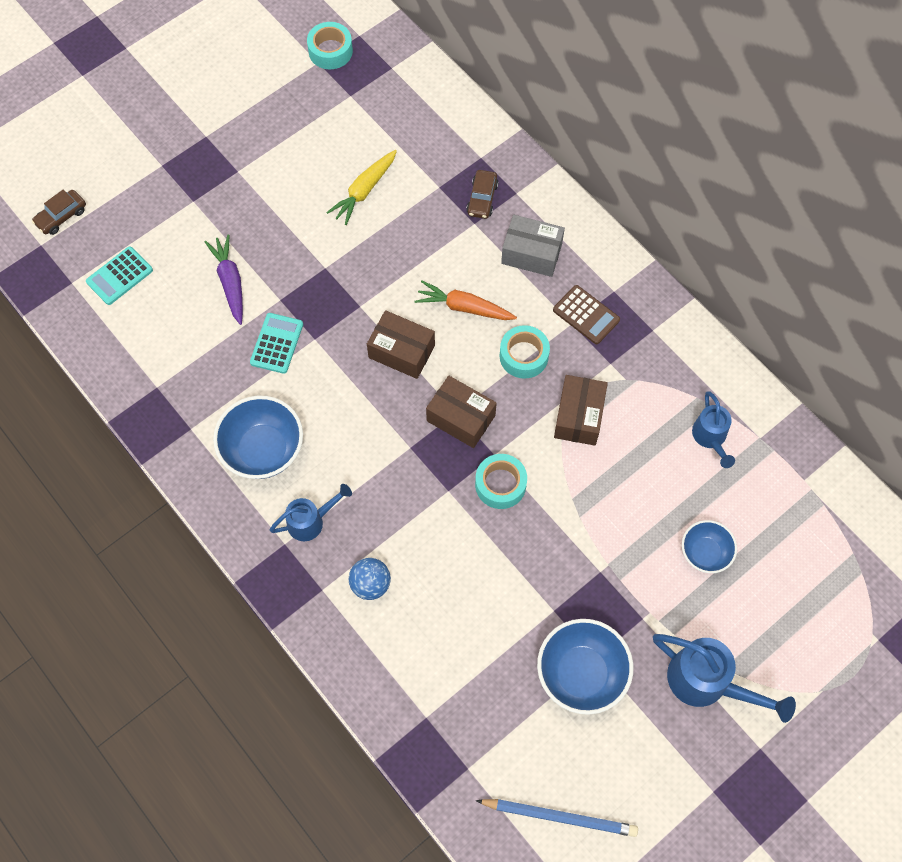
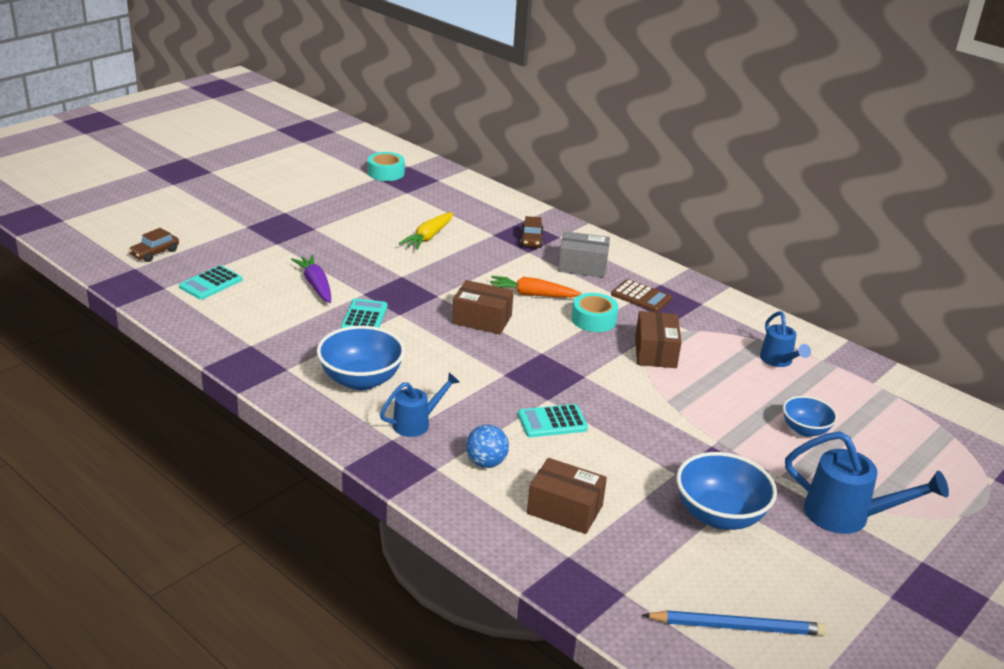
camera: 10 degrees left, 35 degrees down
(446, 526) = (552, 422): none -> turquoise calculator
(461, 418) = (547, 356): brown box -> brown box (565, 509)
(500, 484) = (596, 394): turquoise tape -> none

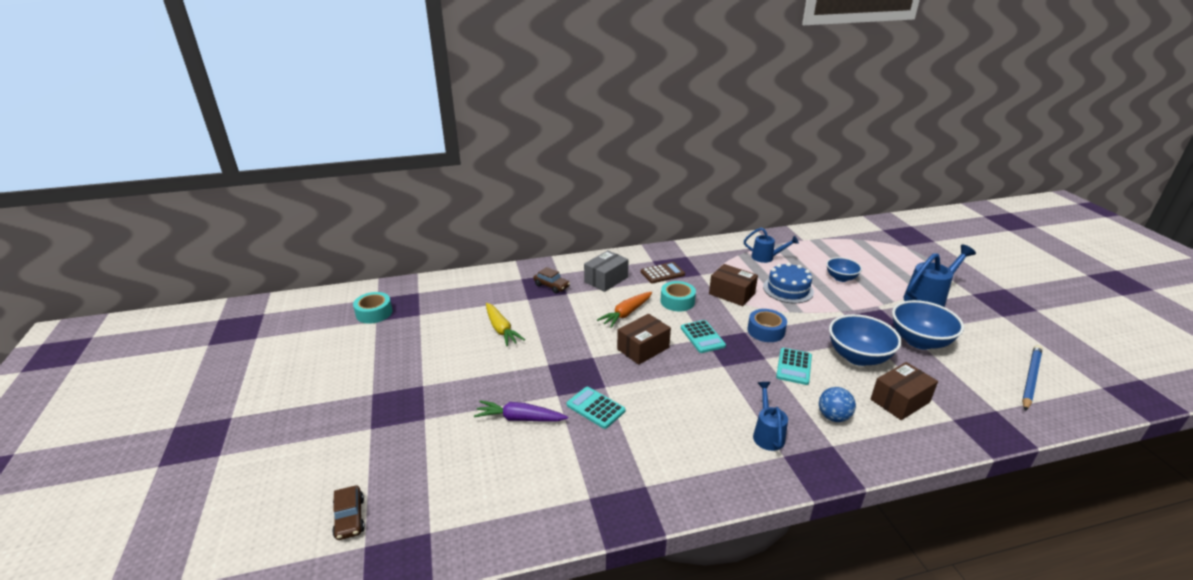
camera: 55 degrees left, 0 degrees up
(211, 283) = (454, 491): turquoise calculator -> turquoise calculator (702, 337)
(361, 380) = (690, 444): blue bowl -> blue bowl (858, 357)
(603, 390) = (766, 331): none -> blue tape
(718, 391) = (788, 289): none -> blue cake

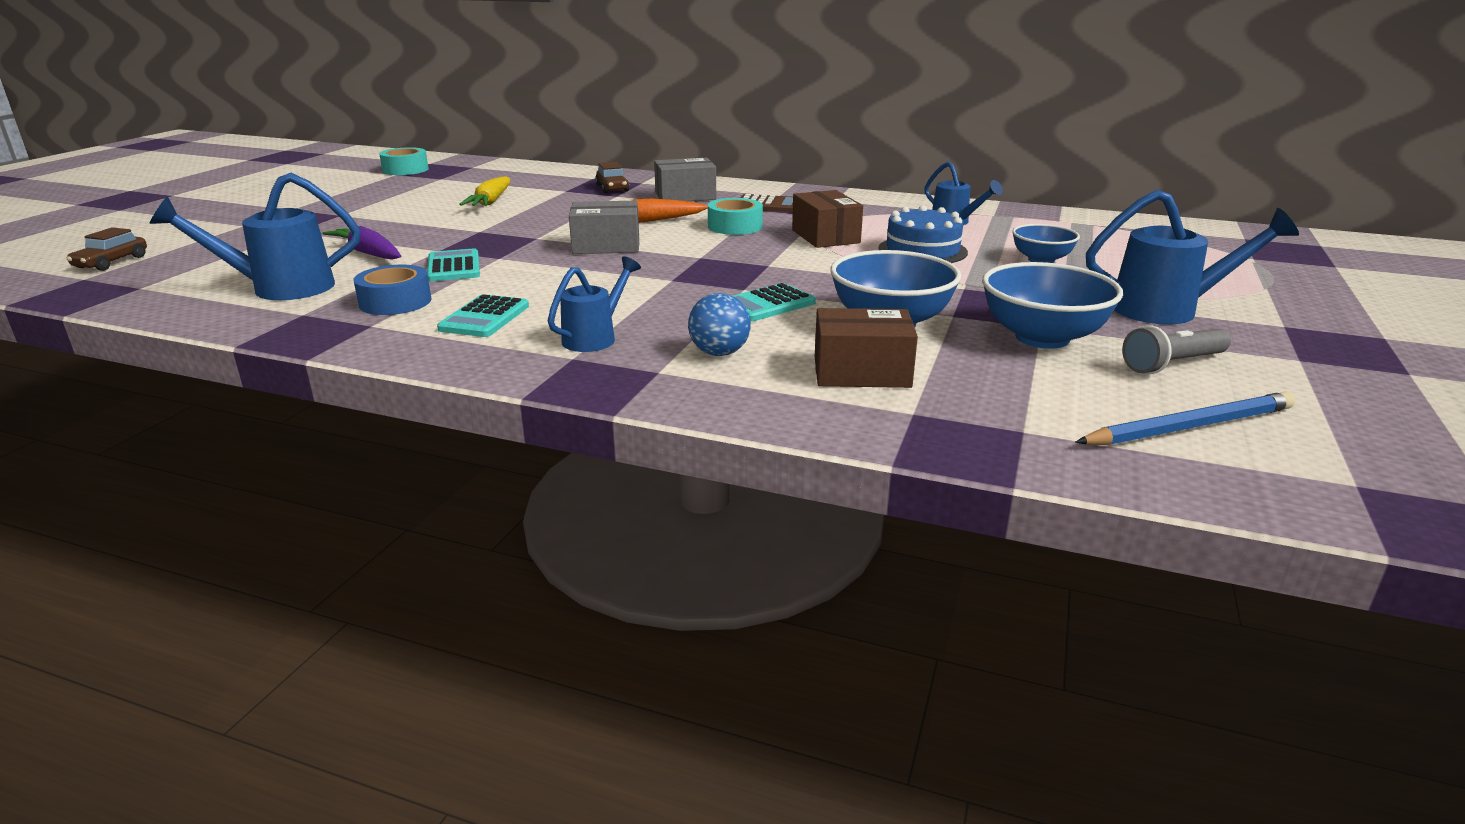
camera: 35 degrees right, 5 degrees down
(529, 481) = (280, 288): none -> blue watering can
(643, 348) = (606, 246): brown box -> grey box
(702, 337) = (700, 255): turquoise calculator -> turquoise calculator (485, 318)
(766, 331) = (800, 271): blue tape -> blue tape (395, 302)
(977, 339) = (1172, 364): none -> grey flashlight

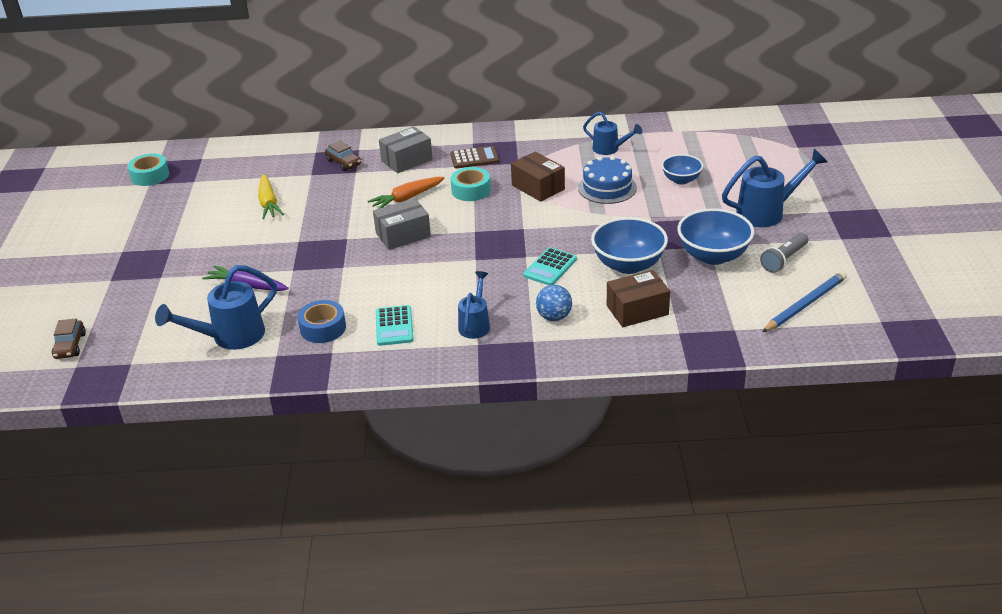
camera: 20 degrees left, 10 degrees up
(453, 267) = (323, 284): turquoise calculator -> none

